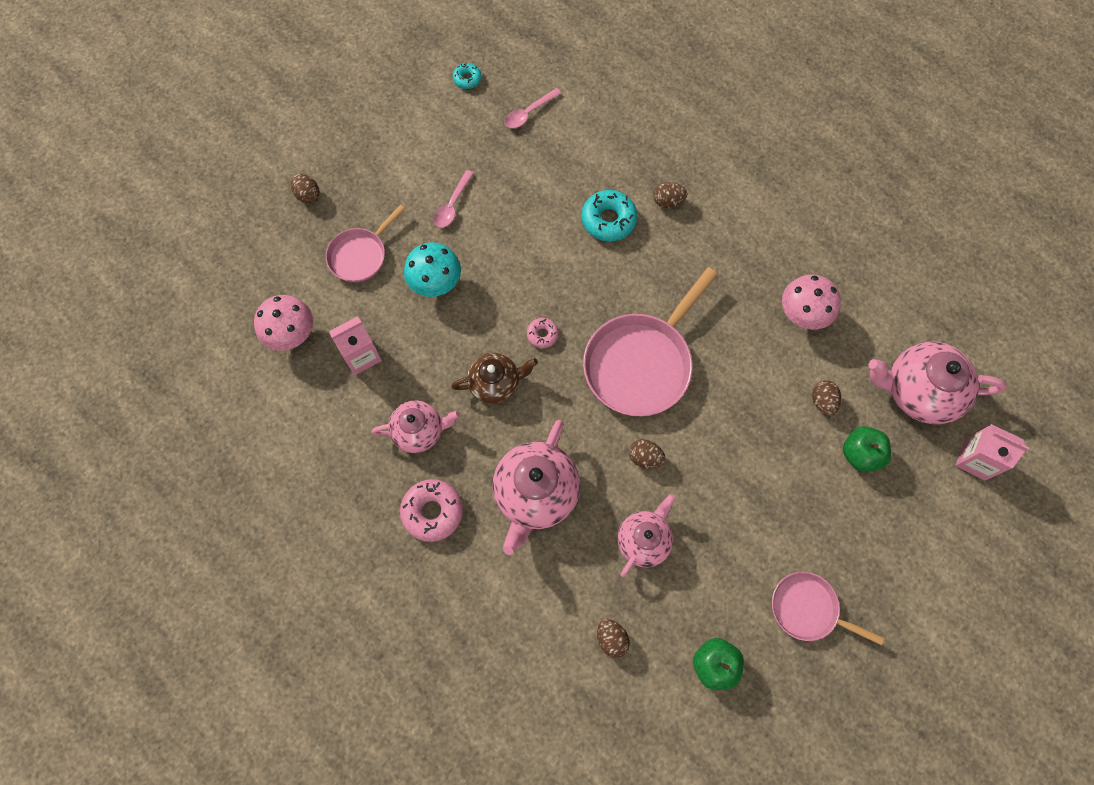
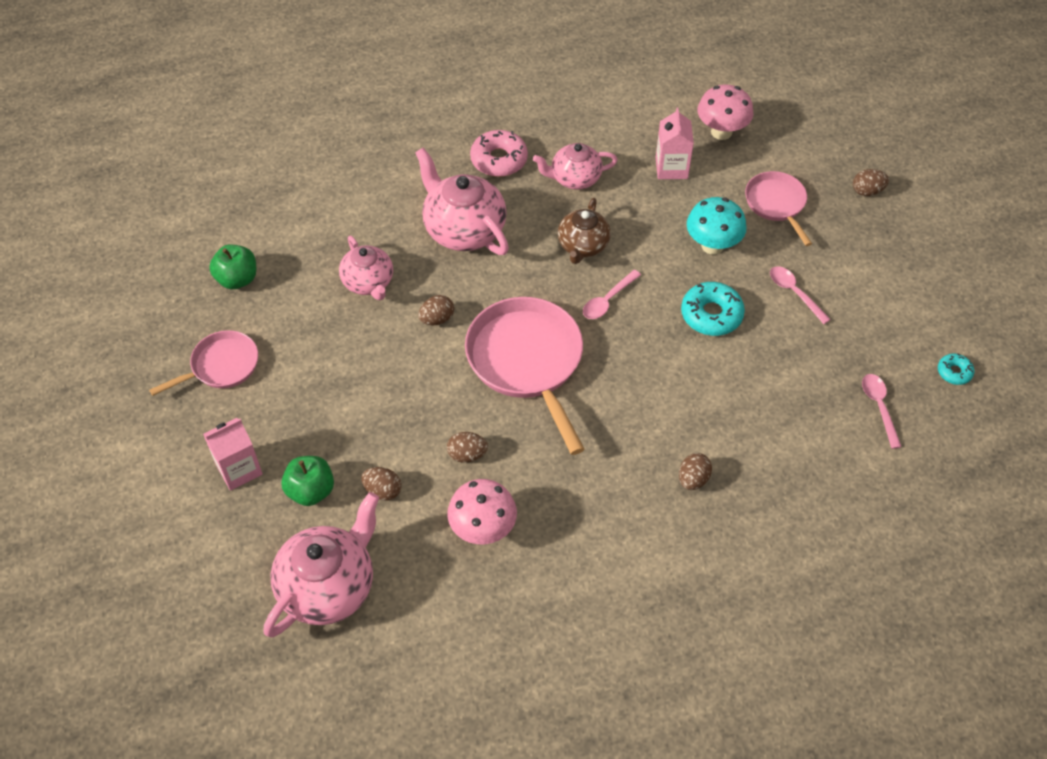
camera: 120 degrees right, 15 degrees down
(419, 431) = (574, 178): pink teapot -> pink teapot turned 60 degrees clockwise
(542, 334) = (608, 300): pink donut -> pink spoon
(608, 220) = (701, 414): turquoise donut -> turquoise donut (711, 314)
(611, 639) = (312, 224): brown egg -> brown egg (467, 455)
(975, 459) = (227, 591): pink carton -> pink carton (239, 469)

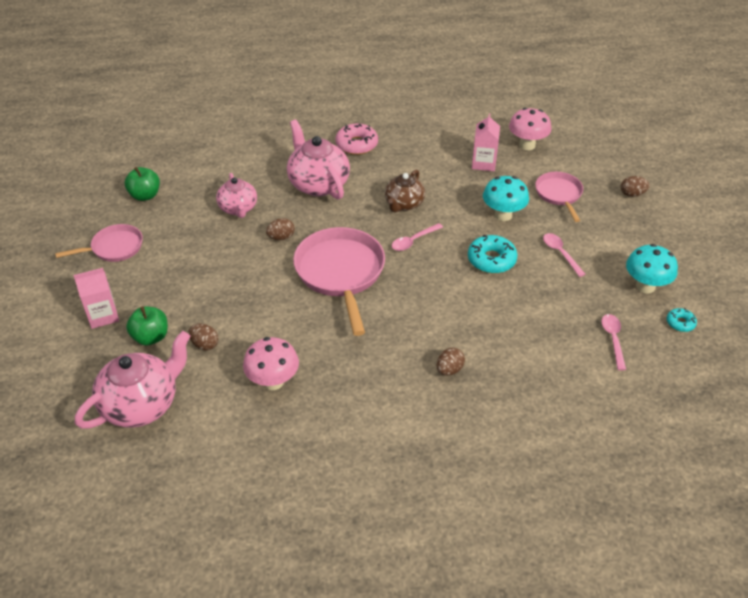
camera: 10 degrees right, 10 degrees down
(467, 455) = (276, 329): brown egg -> none
(574, 178) = (409, 162): pink teapot -> none
(905, 326) = (645, 286): none -> turquoise mushroom

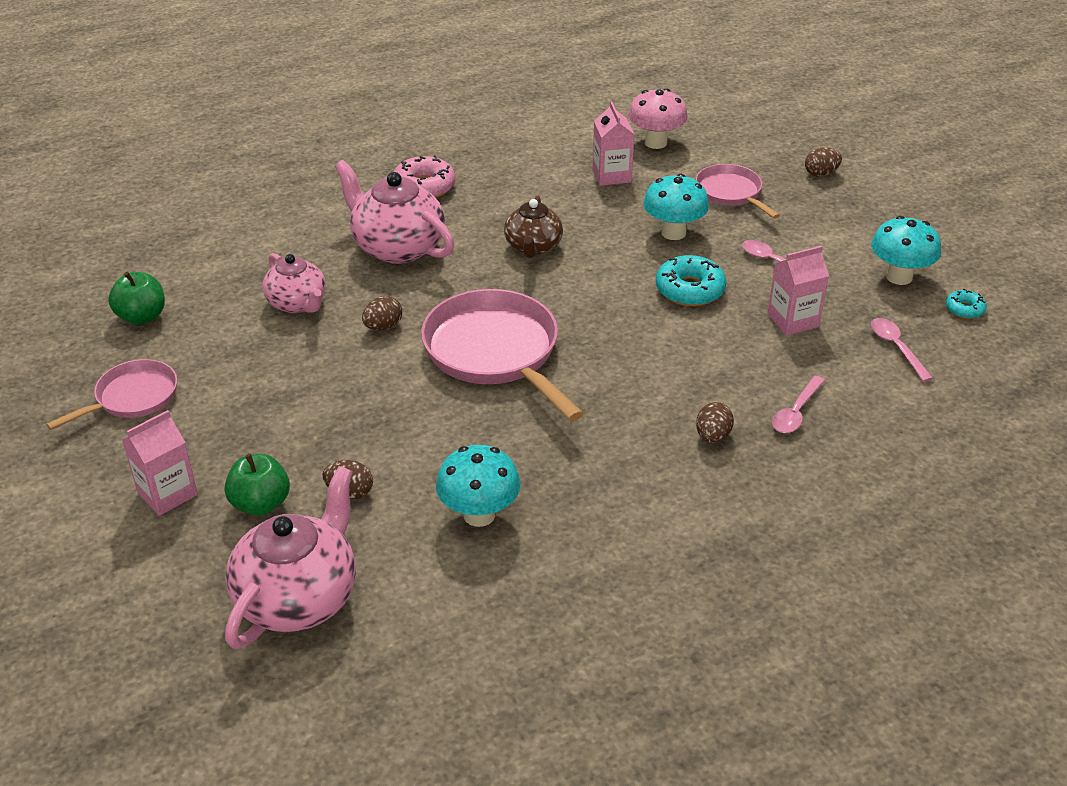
camera: 20 degrees left, 5 degrees down
(273, 381) = (479, 514): pink mushroom -> turquoise mushroom
(413, 241) = (572, 290): pink spoon -> pink spoon (796, 412)
(550, 300) = (793, 320): none -> pink carton

